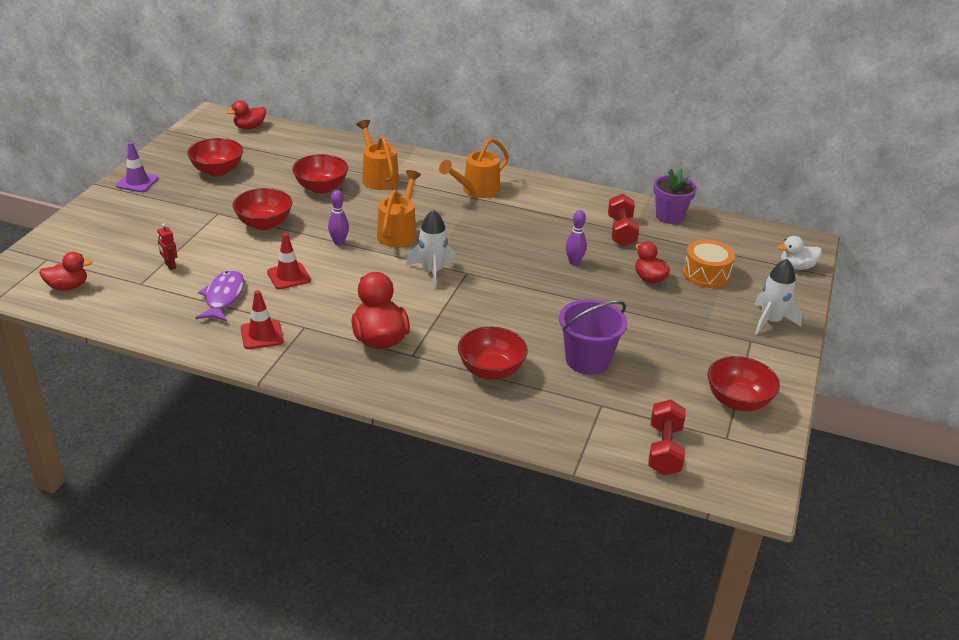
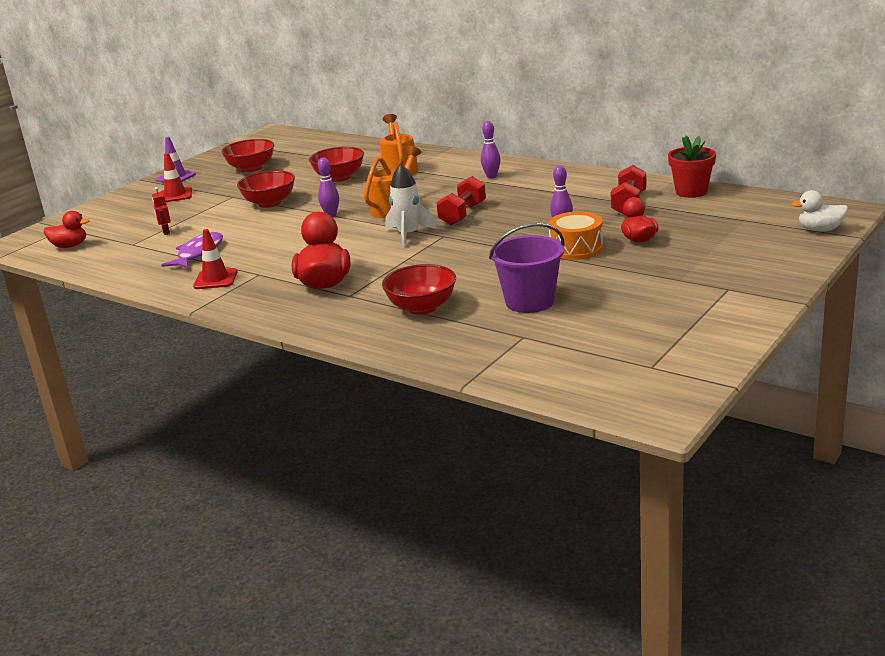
camera: 20 degrees right, 10 degrees down
(249, 127) = (300, 138): red duck -> none
(288, 276) = (268, 239): red traffic cone -> red traffic cone (175, 195)
(476, 190) = (491, 176): orange watering can -> purple bowling pin
(664, 450) = (572, 374): red dumbbell -> red dumbbell (462, 214)
(669, 216) = (691, 192): purple flower pot -> red flower pot
(706, 274) = (706, 236): orange drum -> orange drum (576, 248)
(738, 401) = (683, 337): red bowl -> none
(770, 321) = (761, 273): white rocket -> none

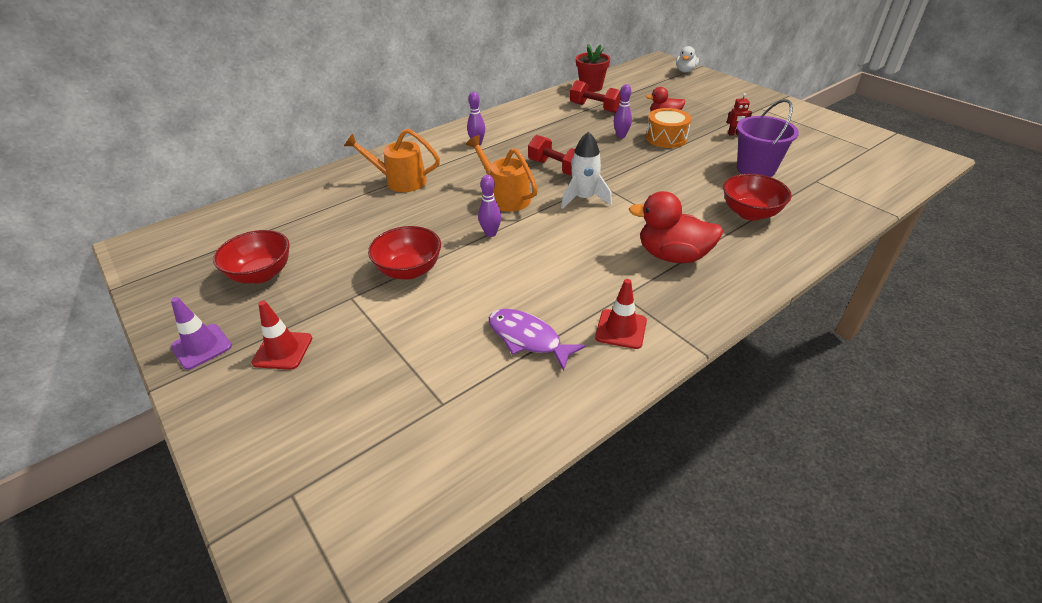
camera: 75 degrees left, 15 degrees up
(70, 246) = (387, 485): red duck -> none
(166, 232) = (426, 366): red robot -> red robot (734, 134)
(339, 178) = (380, 216): red bowl -> none

